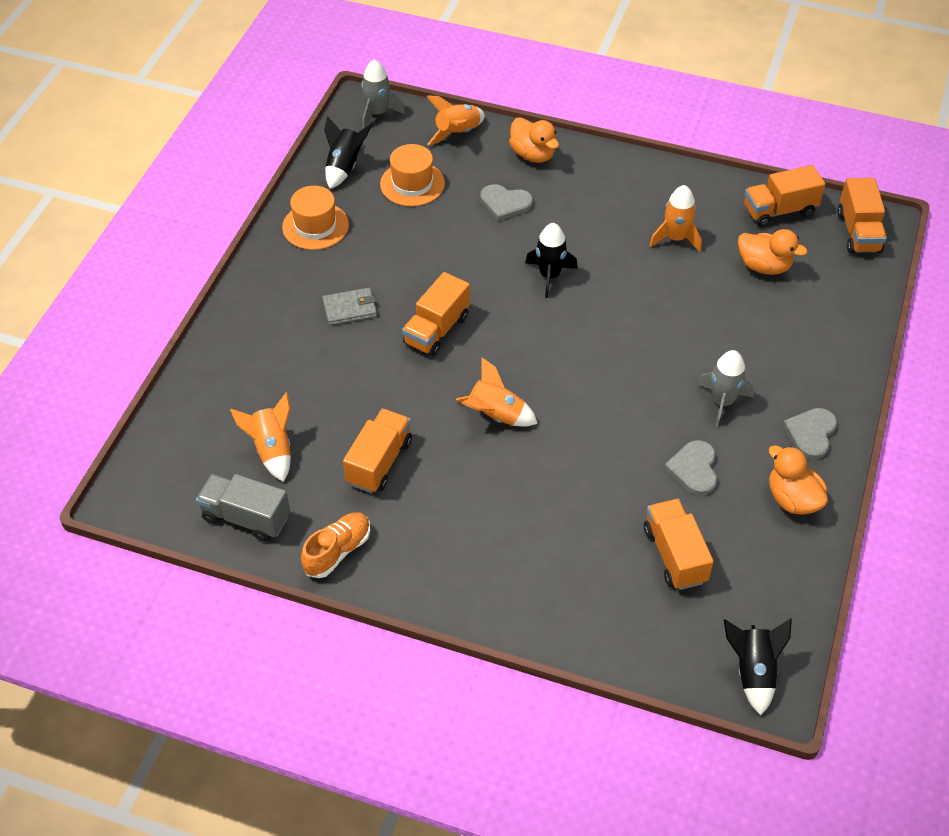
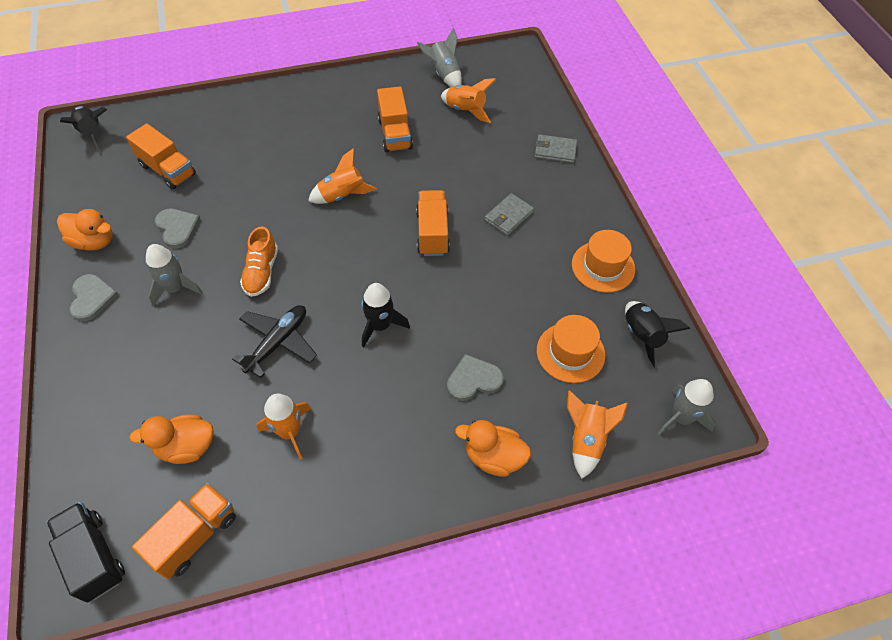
camera: 145 degrees right, 5 degrees up
(232, 349) = (555, 150): none -> grey wallet
(246, 517) = (444, 74): grey truck -> grey rocket
(337, 551) = (378, 83): orange shoe -> orange shoe (261, 272)
(649, 305) = (278, 343): none -> black plane
(858, 232) = (94, 556): orange truck -> black truck

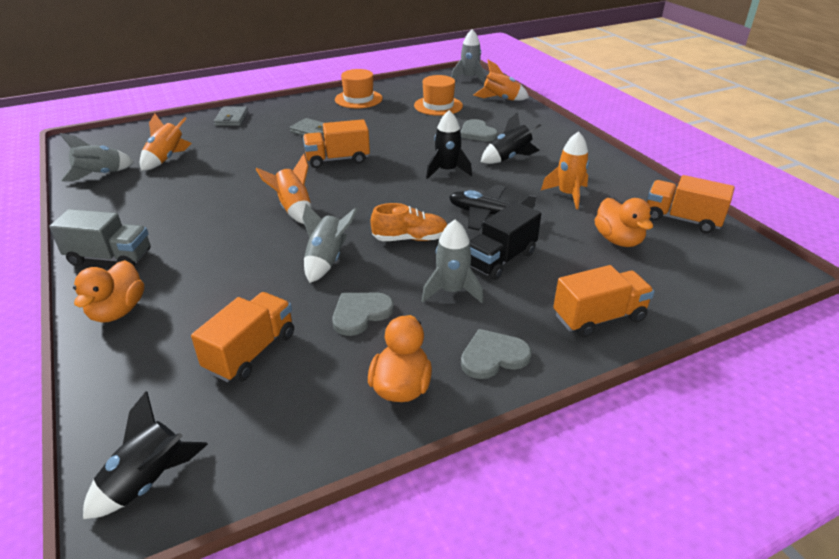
camera: 100 degrees left, 20 degrees down
(94, 556) = (745, 264): black truck -> black truck (500, 259)
(253, 213) = (327, 260): none -> grey rocket
(309, 96) = (110, 258): none -> grey truck
(395, 134) = (197, 191): orange truck -> orange truck (599, 317)
(494, 457) = (532, 123): orange duck -> orange duck (118, 311)
(642, 336) = (415, 87): black rocket -> black rocket (509, 158)

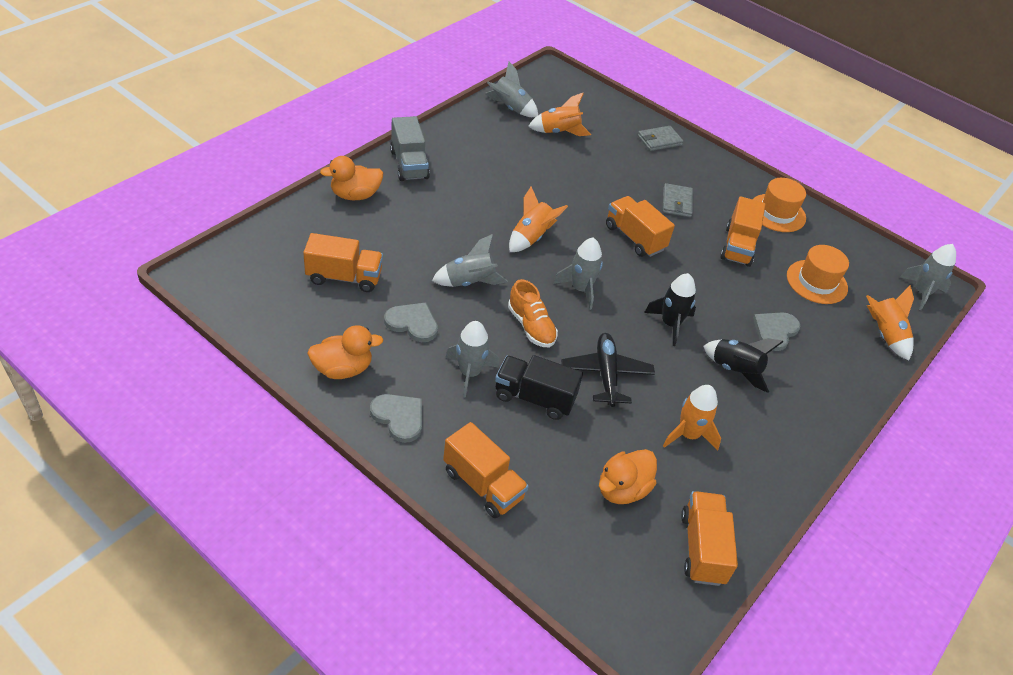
camera: 60 degrees right, 10 degrees up
(148, 481) = (222, 274): black rocket -> none
(380, 200) = (580, 289): none -> grey rocket
(381, 122) = (738, 246): none -> orange truck

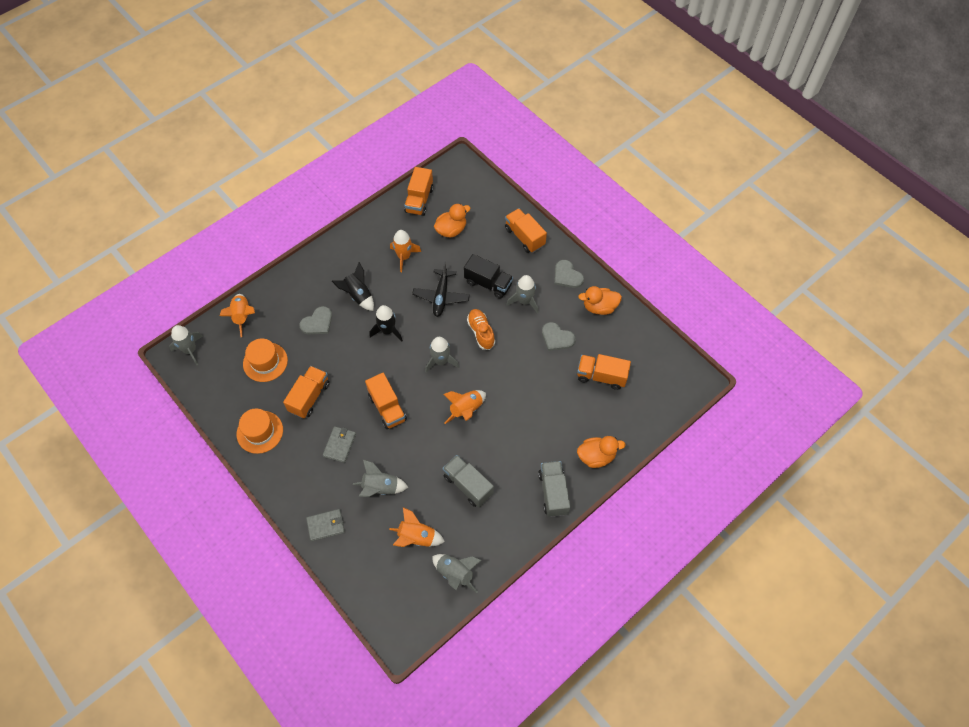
camera: 165 degrees left, 15 degrees up
(469, 282) = (517, 369): grey rocket -> grey rocket (380, 488)
(512, 170) = (468, 485): none -> grey truck

